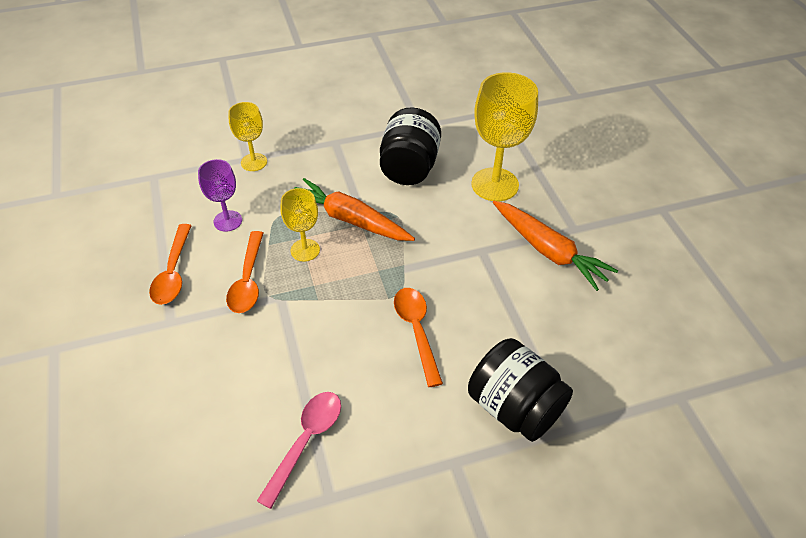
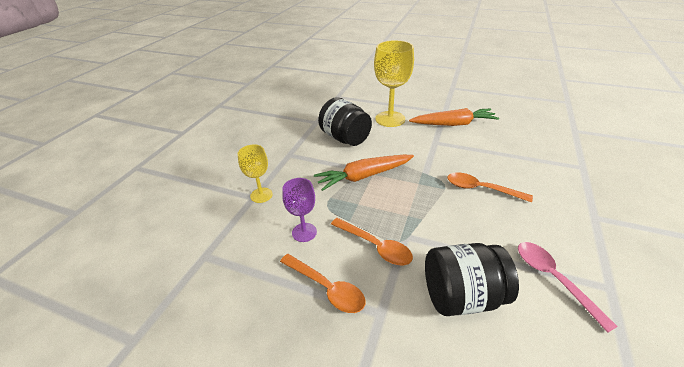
camera: 50 degrees left, 10 degrees down
(305, 250) = (372, 206): yellow goblet -> none
(514, 407) = (560, 179): black jar -> black jar (461, 296)

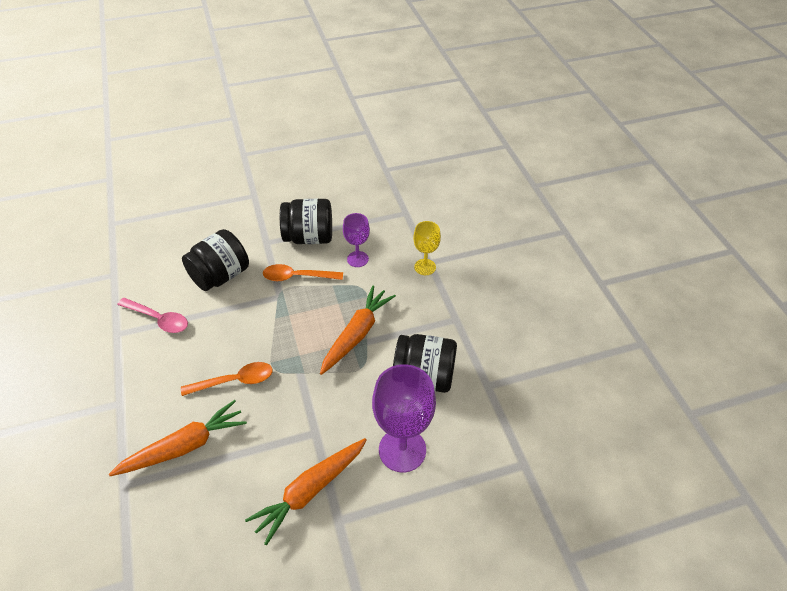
camera: 140 degrees right, 10 degrees up
(326, 288) = (309, 237): orange spoon -> black jar
(390, 119) = (402, 450): yellow goblet -> purple goblet
(532, 169) = (185, 446): none -> orange carrot

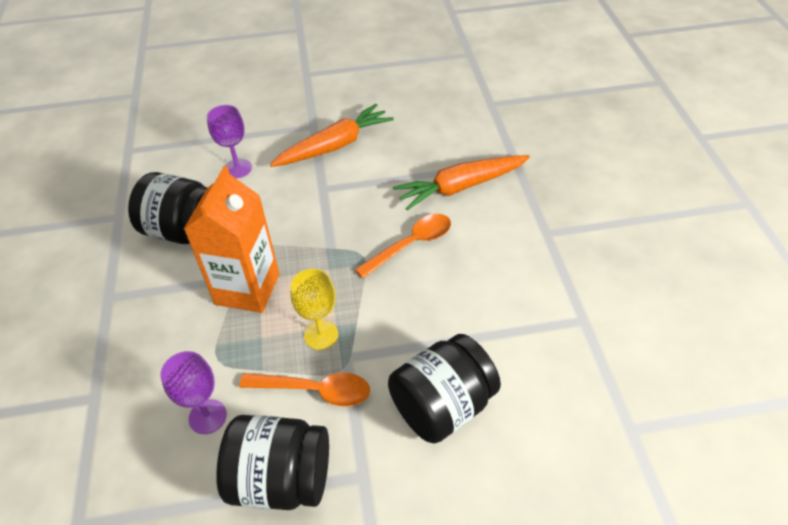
camera: 170 degrees left, 0 degrees up
(158, 319) = (528, 336): pink spoon -> none
(234, 381) = (411, 245): orange spoon -> orange spoon turned 150 degrees clockwise
(357, 334) = (247, 289): orange carrot -> orange carton
(402, 450) = (238, 168): purple goblet -> purple goblet, size x0.57
(425, 267) = (105, 388): yellow goblet -> yellow goblet (321, 335)

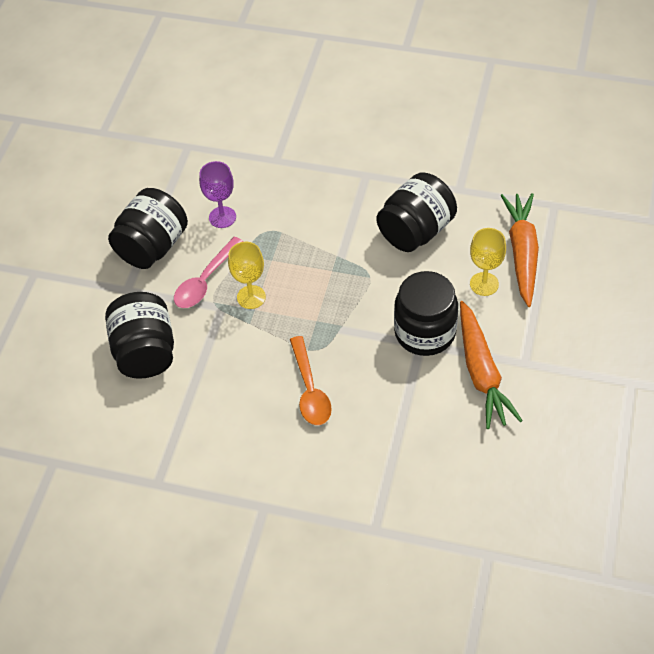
camera: 115 degrees right, 5 degrees up
(238, 168) = (484, 284): purple goblet -> yellow goblet
(247, 289) = (325, 261): orange carton -> none
(308, 189) = (425, 332): none -> black jar
(314, 390) = (205, 280): orange spoon -> pink spoon
(460, 187) = (362, 460): orange carrot -> orange carrot (522, 252)

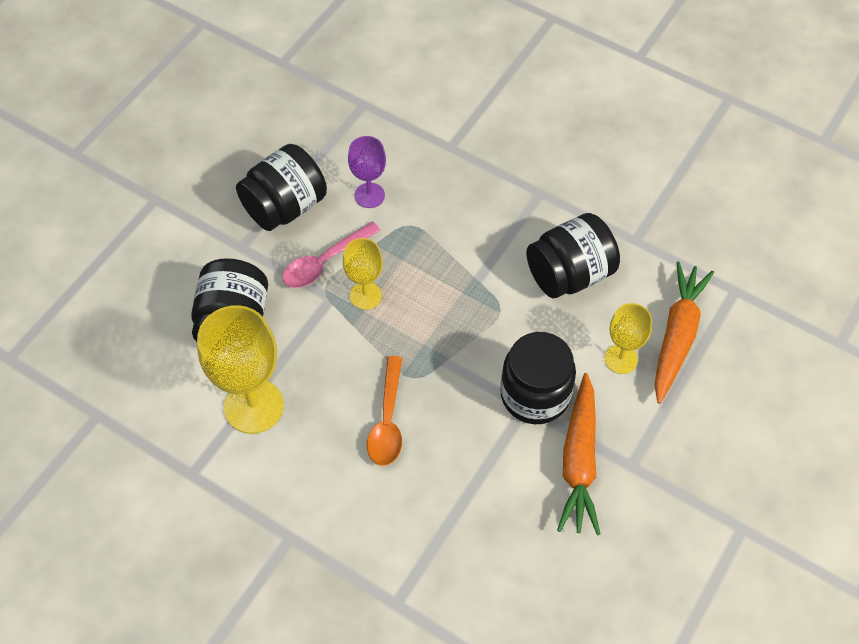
camera: 15 degrees right, 5 degrees up
(190, 413) = (254, 406): none -> yellow goblet

